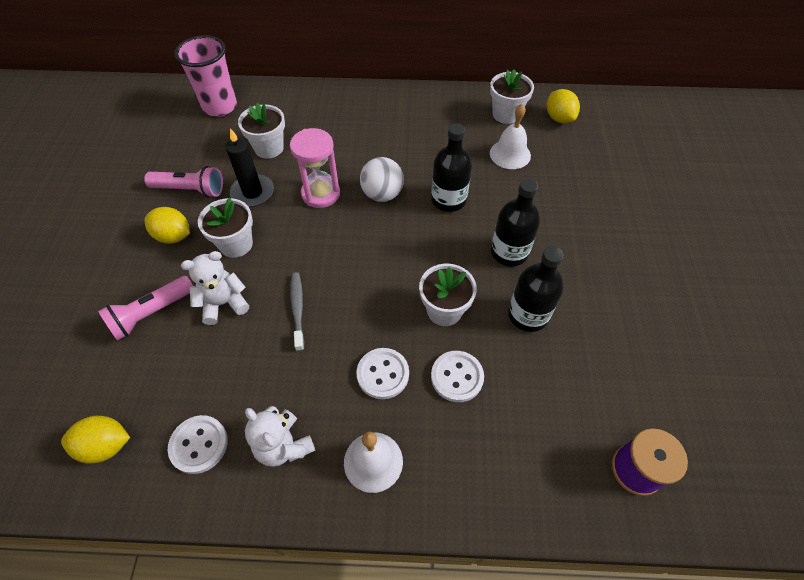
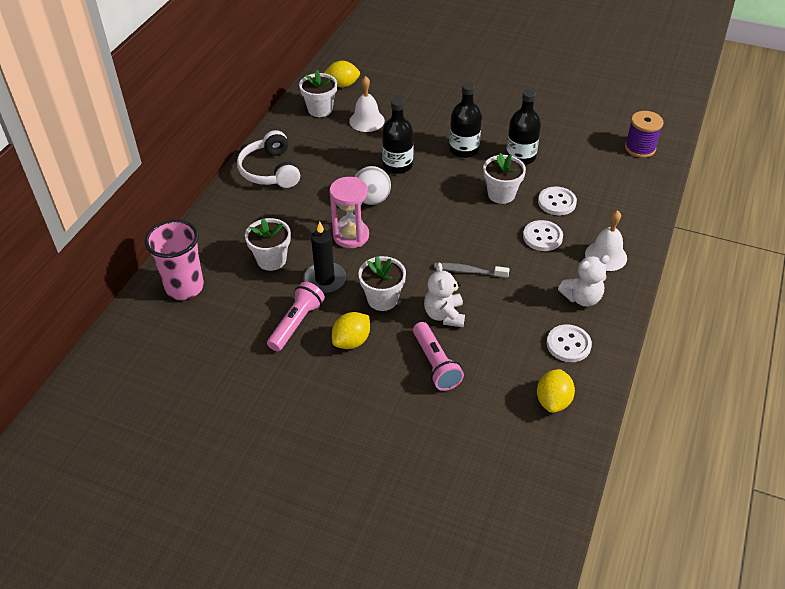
camera: 70 degrees left, 10 degrees down
(392, 109) = (270, 170): none -> white headphones

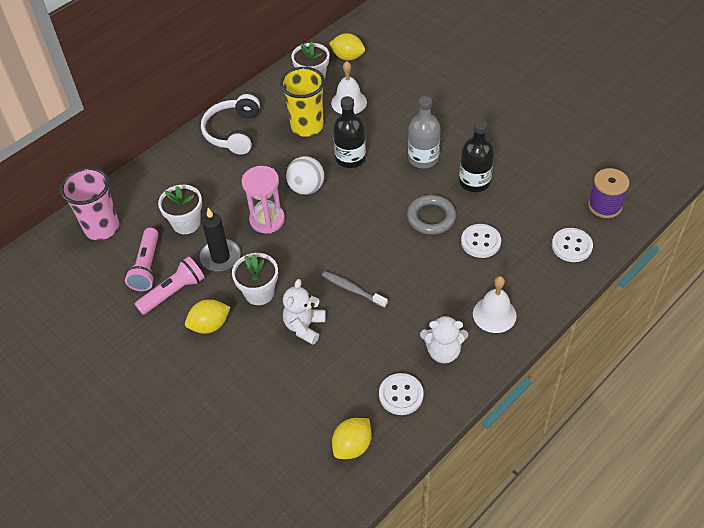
camera: 25 degrees right, 5 degrees up
(340, 149) = (307, 126): none -> yellow cup
(435, 364) = (269, 372): pink flashlight -> pink flashlight (147, 266)
(464, 149) = (423, 158): black bottle -> grey bottle
(501, 194) = (431, 217): white flower pot -> grey ring
(542, 237) = (444, 275): white button -> white button (571, 246)

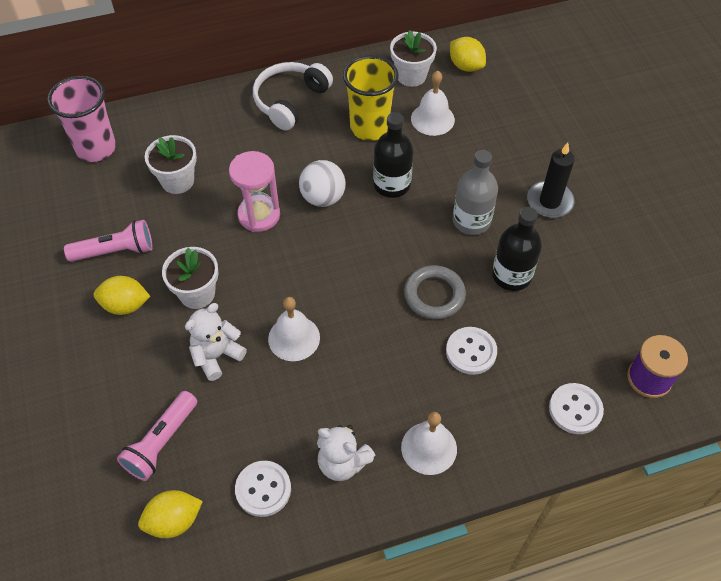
camera: 25 degrees right, 5 degrees up
(147, 266) = (109, 210): pink flashlight -> pink flashlight (161, 442)
(220, 257) = (186, 234): black candle -> black candle (549, 201)
(352, 289) = (294, 338): grey toothbrush -> white bell

